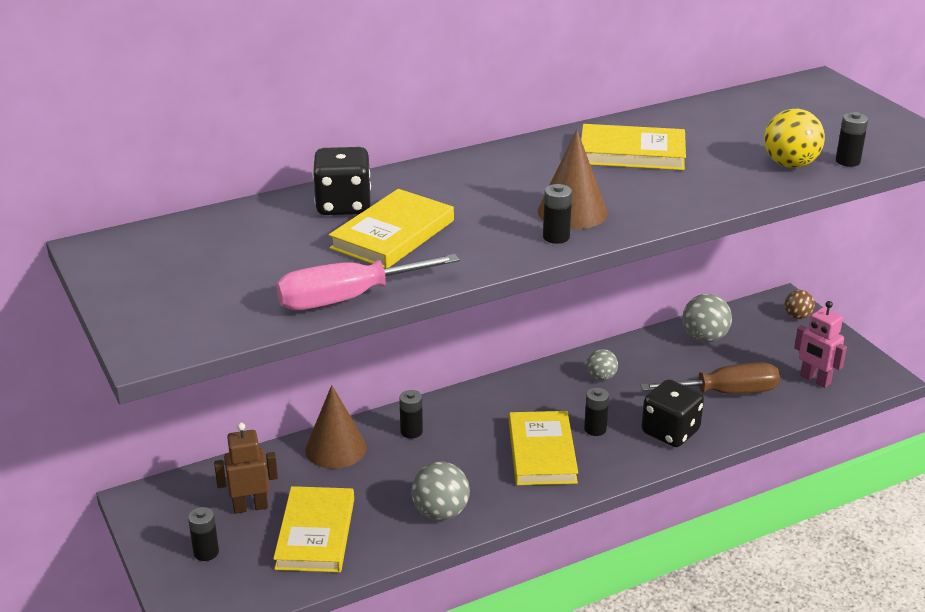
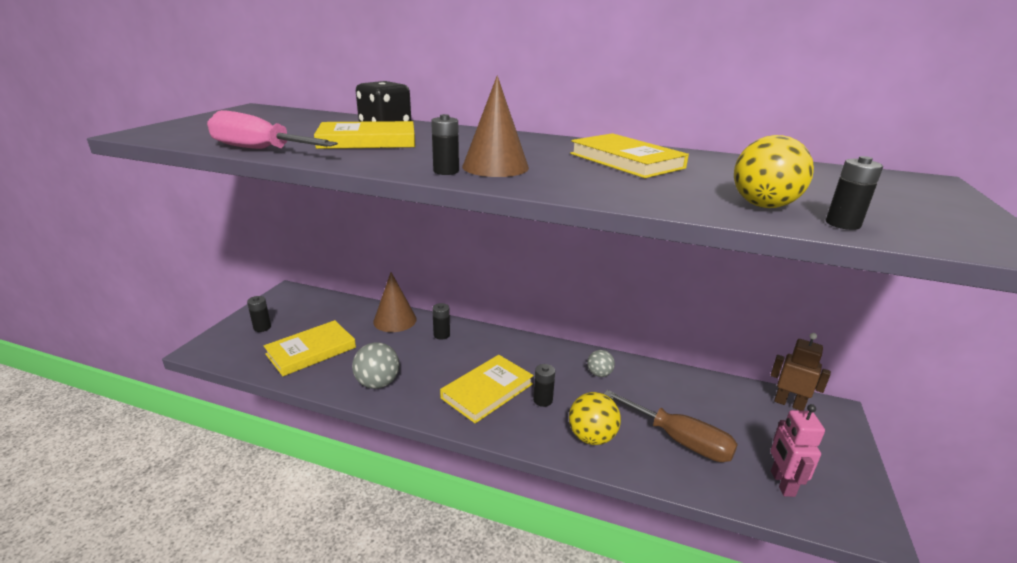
camera: 45 degrees right, 5 degrees down
(250, 507) = (314, 321): brown robot -> brown robot (789, 403)
(670, 432) = (591, 437): black dice -> yellow ball
(704, 338) = (719, 395): grey ball -> none
(797, 316) = (832, 427): brown ball -> none

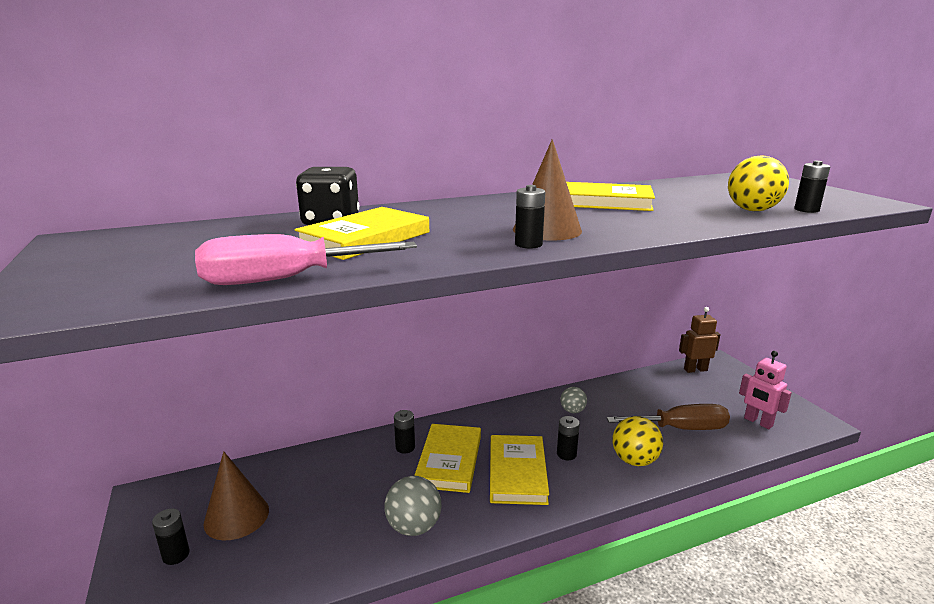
camera: 40 degrees left, 5 degrees down
(311, 351) = (288, 541): yellow book -> yellow book (449, 461)
(395, 320) = (336, 458): brown cone -> brown cone (236, 516)

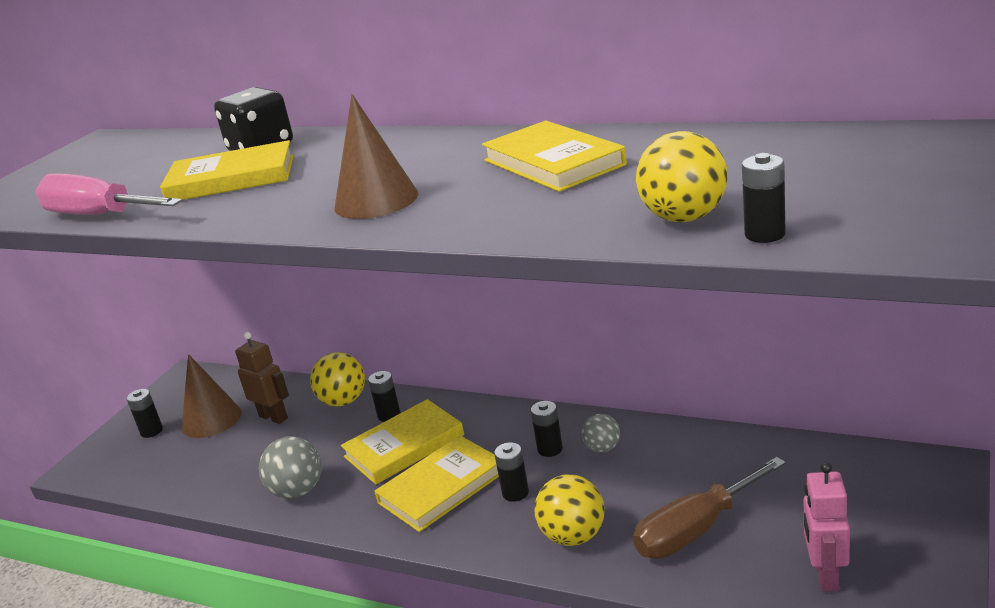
camera: 50 degrees right, 5 degrees up
(351, 453) = (343, 401): none -> yellow ball
(528, 244) = (312, 218): black battery -> black battery (550, 449)
(681, 429) = (695, 530): brown screwdriver -> brown screwdriver turned 105 degrees clockwise
(695, 370) = (874, 464): brown robot -> brown robot (273, 417)

